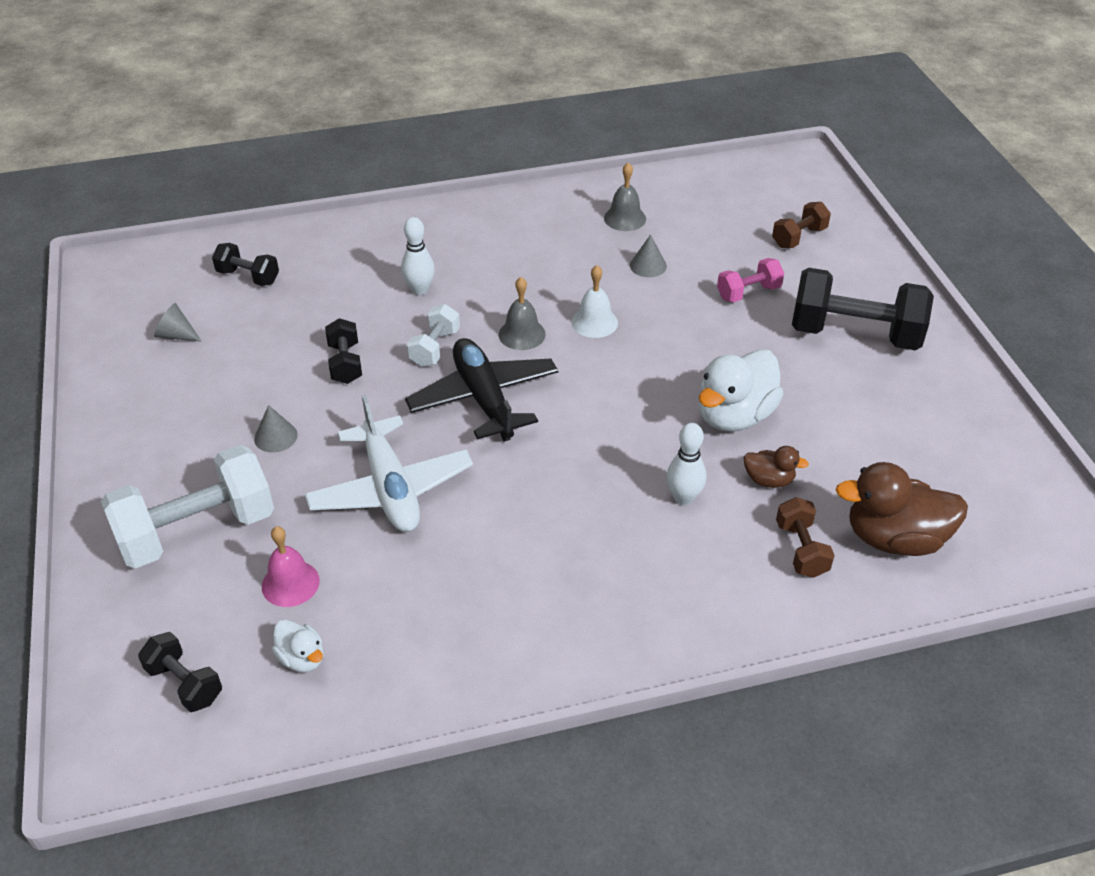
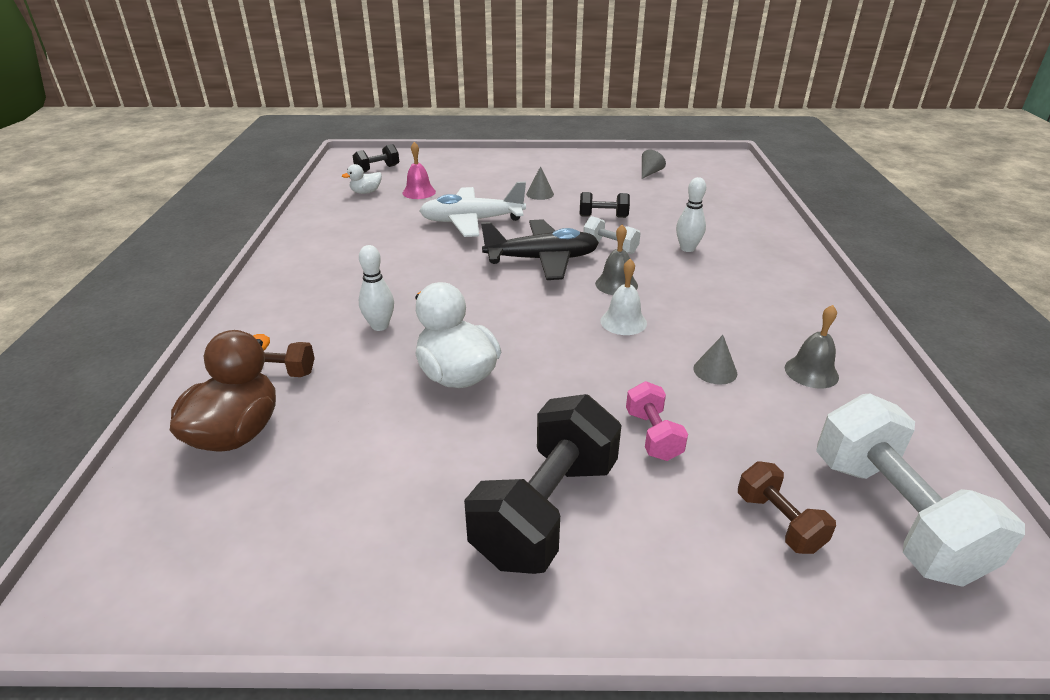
camera: 105 degrees right, 10 degrees down
(197, 531) = (475, 174): white dumbbell -> white dumbbell (893, 516)
(248, 277) = (712, 193): black dumbbell -> none
(769, 480) = (365, 375): brown duck -> none

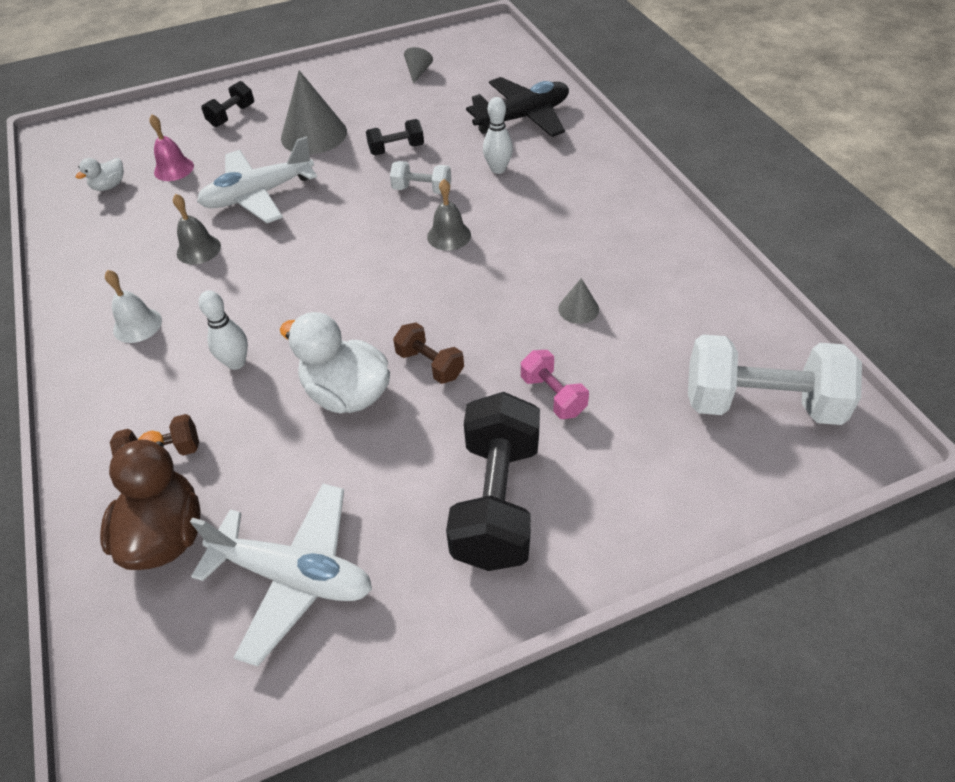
camera: 20 degrees left, 15 degrees up
(317, 506) = (294, 576): none -> white plane
(377, 169) = (102, 147): black dumbbell -> black dumbbell (232, 116)
(540, 194) = (314, 135): grey cone -> grey cone, size x2.09
(542, 260) = (360, 226): black plane -> black plane (523, 118)
(623, 322) = (475, 279): white bell -> white bell (137, 325)
(778, 522) = (681, 441): brown dumbbell -> brown dumbbell (430, 364)
(811, 372) = (658, 283): grey bell -> grey bell (198, 249)
(893, 516) = (761, 403): white dumbbell -> white dumbbell turned 45 degrees counterclockwise

